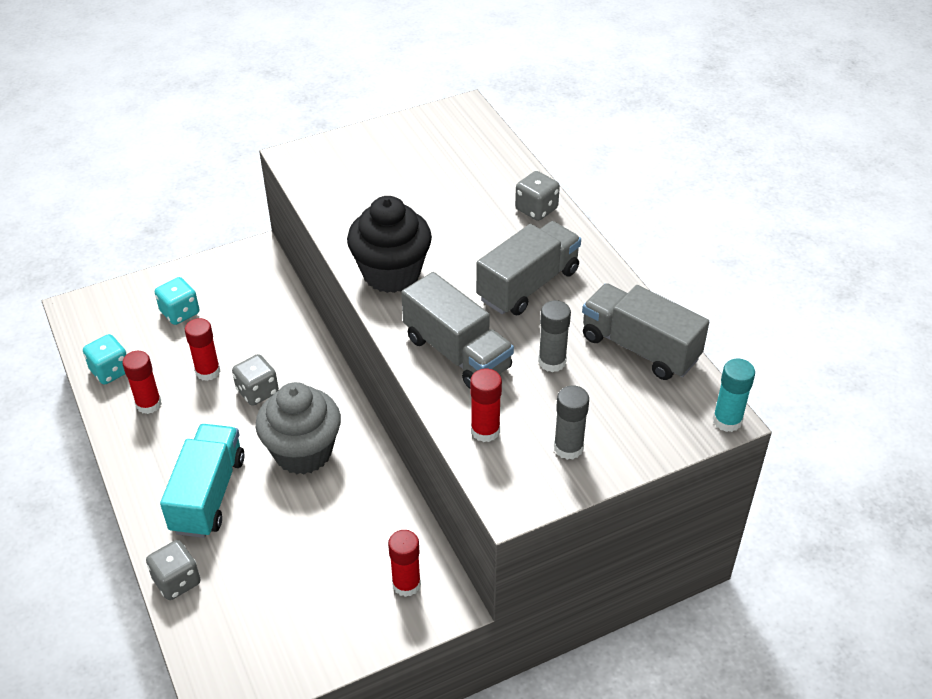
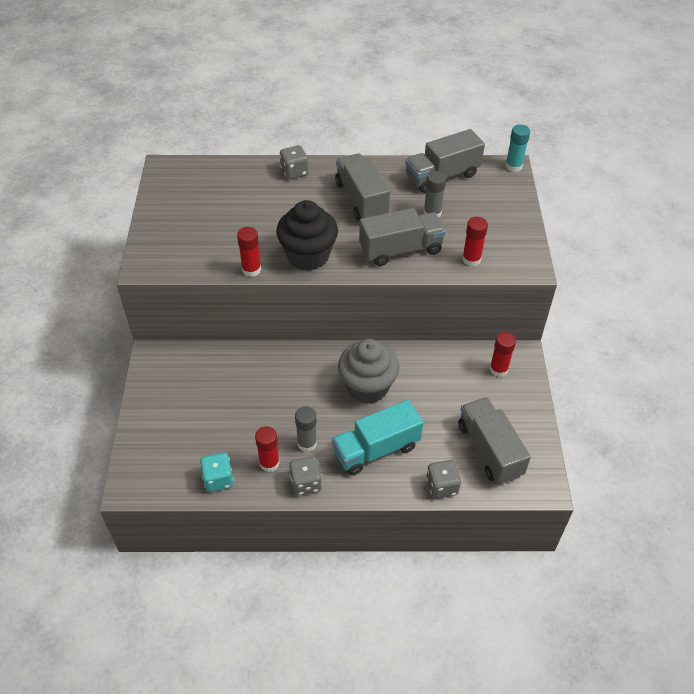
camera: 65 degrees left, 5 degrees up
(180, 312) = (184, 419): turquoise dice -> none
(208, 371) = (259, 419): red glue stick -> red glue stick (251, 269)
(208, 494) = (376, 449): turquoise truck -> turquoise truck turned 60 degrees counterclockwise
(257, 391) = (297, 395): grey dice -> grey dice (306, 483)
(257, 616) = (489, 450): none -> grey truck
(568, 448) = (502, 231): grey glue stick -> grey glue stick (307, 443)

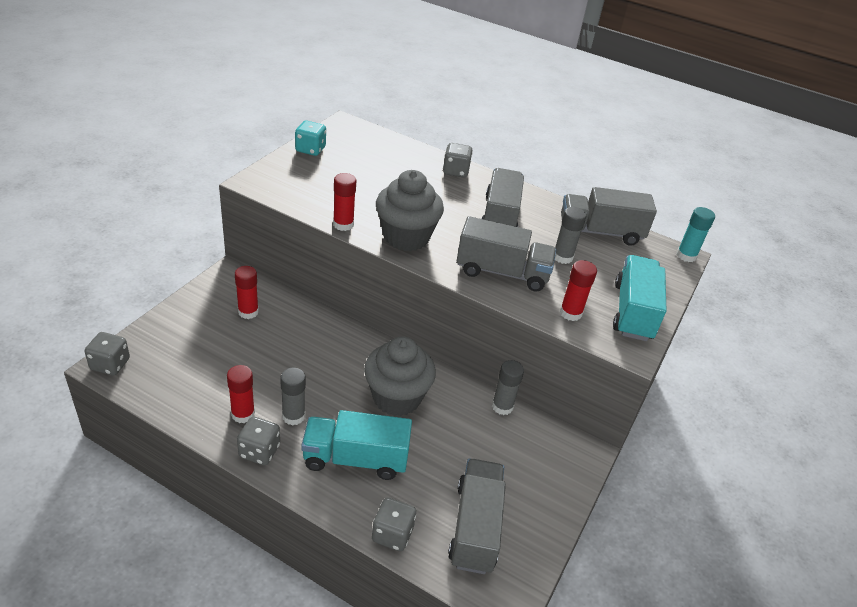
camera: 25 degrees right, 10 degrees down
(131, 483) = (110, 364): none -> grey dice
(218, 479) = (185, 402): turquoise dice -> turquoise dice (310, 149)
(308, 256) = (406, 237): black cupcake -> grey cupcake
(444, 352) = (502, 406): none -> grey glue stick
(498, 369) = (549, 452): red glue stick -> red glue stick (248, 312)
(511, 235) = (633, 312): none -> turquoise truck

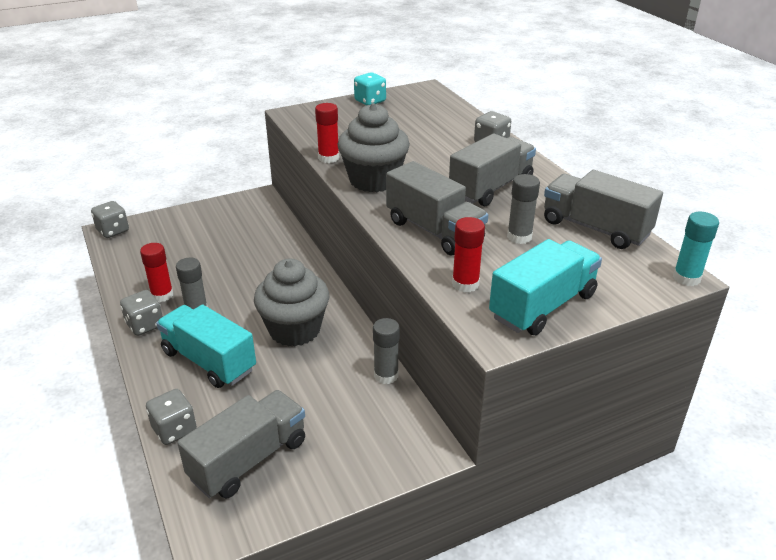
camera: 40 degrees right, 5 degrees down
(248, 312) = (245, 227): red glue stick -> none

